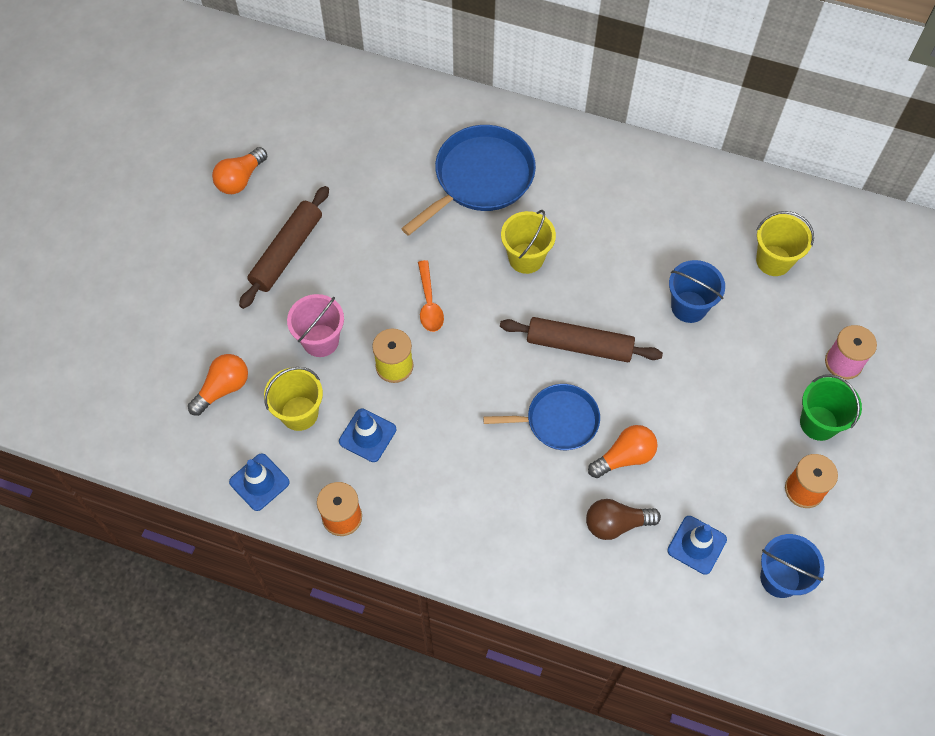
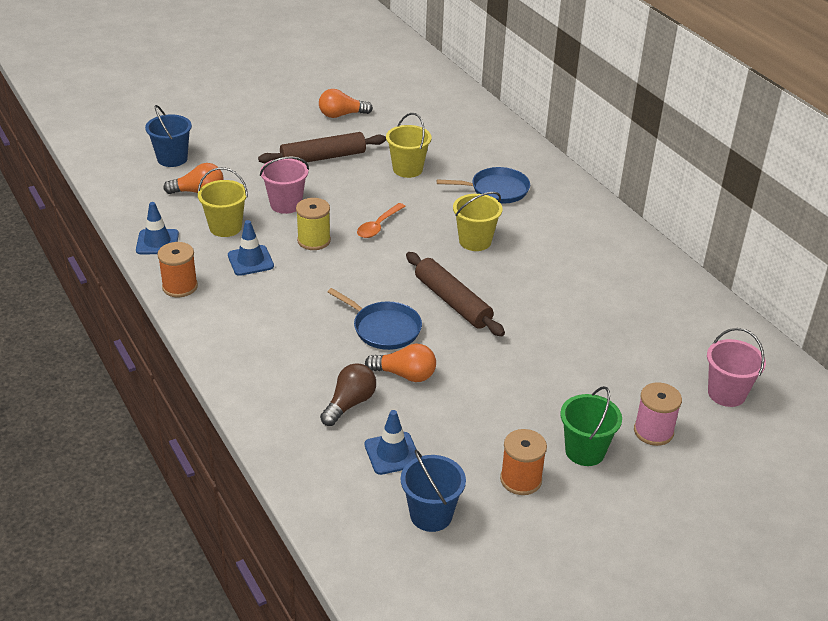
camera: 40 degrees right, 25 degrees down
(480, 178) = (496, 190): blue pan -> blue pan, size x0.65
(616, 524) = (349, 404): brown light bulb -> brown light bulb turned 90 degrees clockwise
(689, 307) = (564, 329): blue bucket -> blue bucket (172, 159)
(773, 260) = (668, 344): yellow bucket -> yellow bucket (407, 169)
(855, 281) = (726, 393): none -> pink bucket

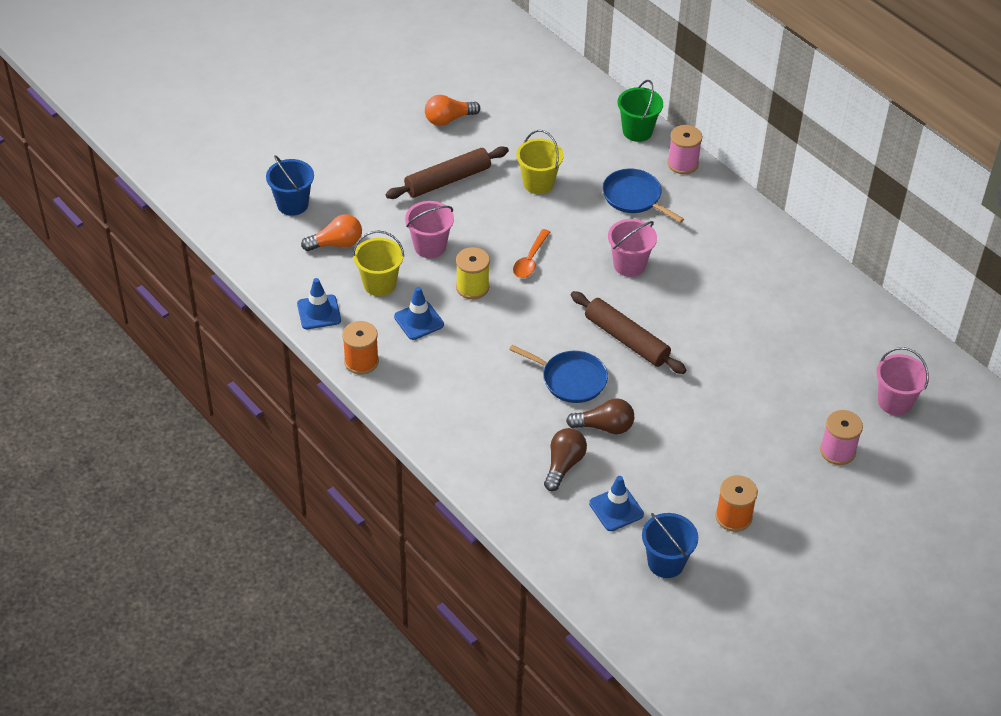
camera: 10 degrees left, 10 degrees up
(405, 375) = (604, 427): orange light bulb -> brown light bulb
(475, 241) = (629, 265): yellow bucket -> pink bucket
(496, 190) = (634, 197): blue pan -> blue pan turned 120 degrees counterclockwise
(551, 170) = (683, 163): none -> pink spool
(585, 451) = (782, 480): green bucket -> green bucket (637, 131)

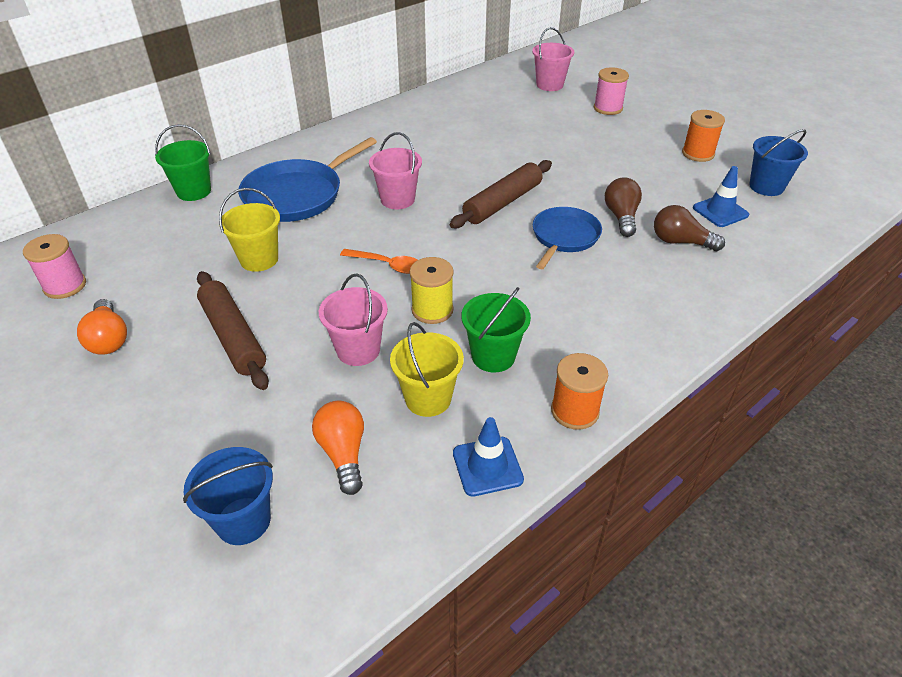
camera: 90 degrees left, 5 degrees down
(419, 321) = (493, 356): blue traffic cone -> green bucket
(634, 197) = (297, 195): blue pan -> blue pan, size x1.54
(683, 163) = (254, 166): pink spool -> pink spool (65, 286)

